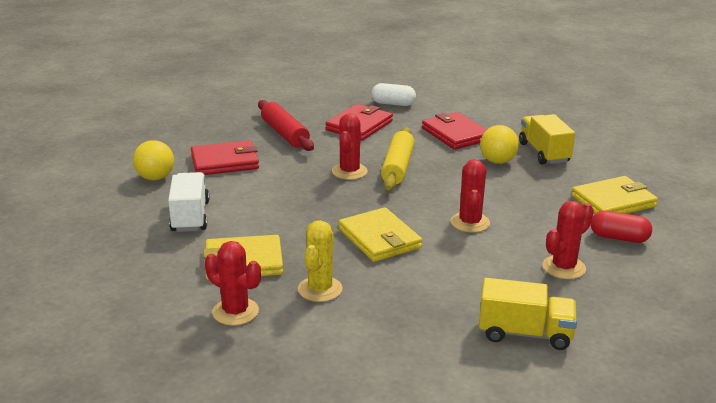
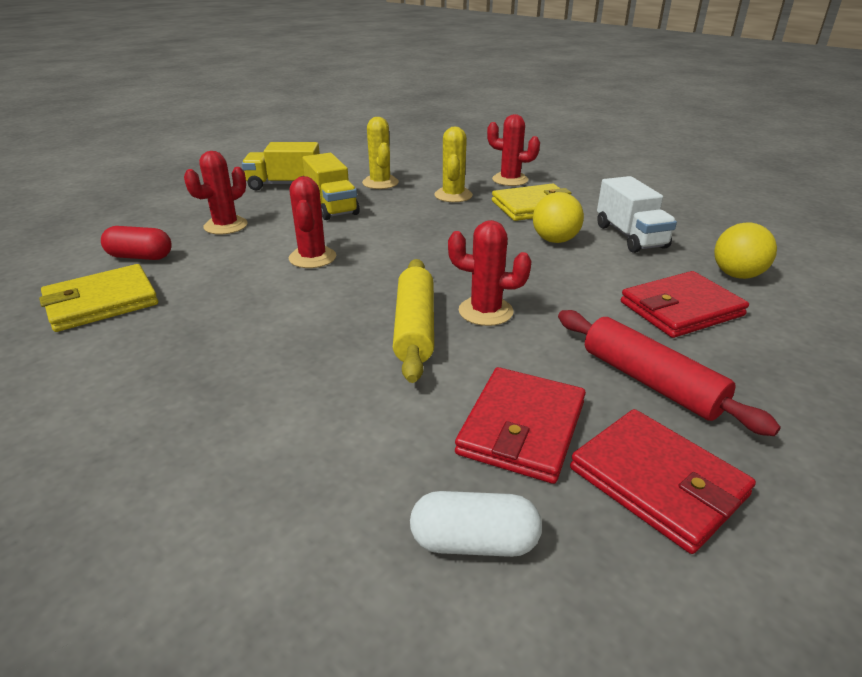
camera: 170 degrees right, 5 degrees up
(349, 171) = (485, 311): red cactus -> red cactus turned 75 degrees counterclockwise
(379, 238) = (414, 234): yellow wallet -> none
(401, 324) = (380, 183): none -> yellow cactus
(455, 134) = (310, 425): red wallet -> red wallet (658, 482)
(497, 161) = (244, 358): yellow ball -> yellow ball (555, 240)
(544, 153) = (143, 390): yellow truck -> yellow truck (332, 207)

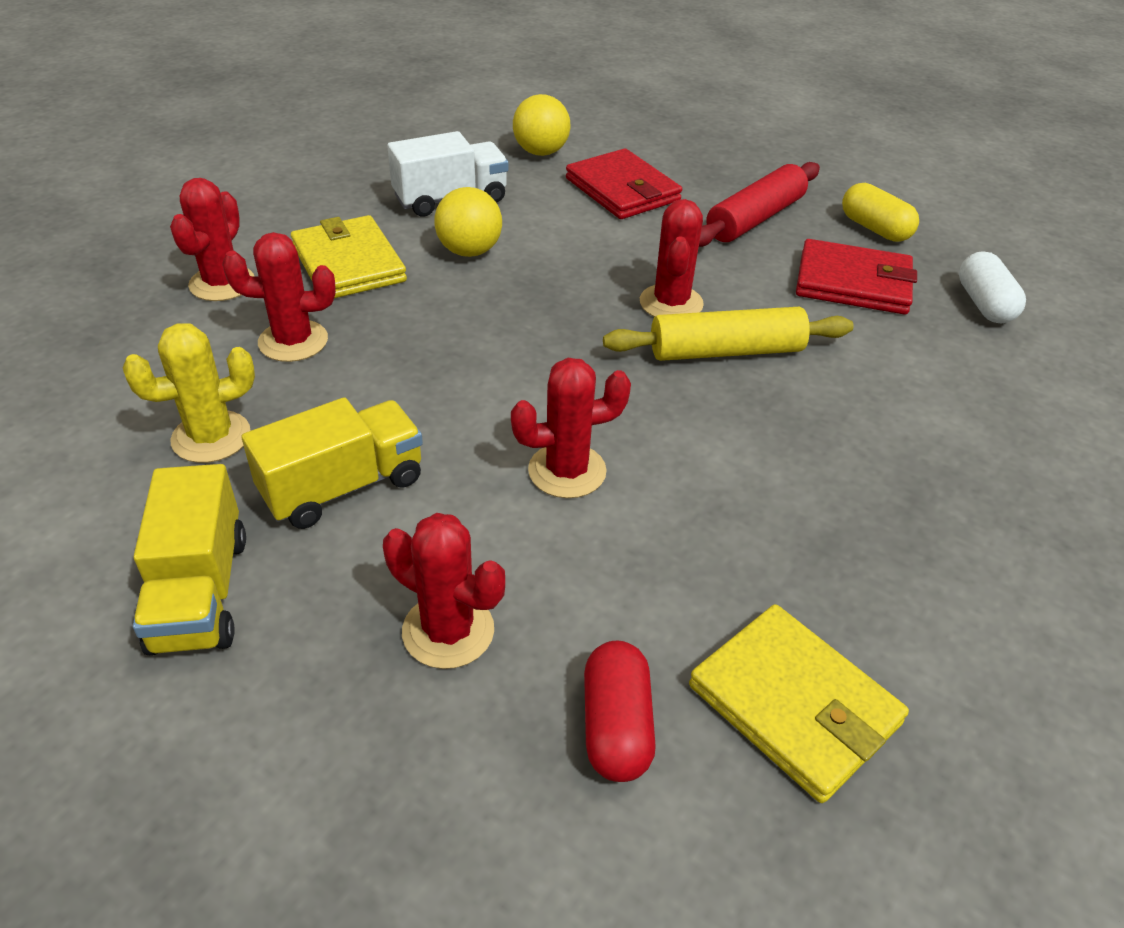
camera: 100 degrees left, 10 degrees up
(453, 195) = (293, 341): yellow cactus -> red cactus
(658, 482) = (875, 228): red wallet -> yellow capsule

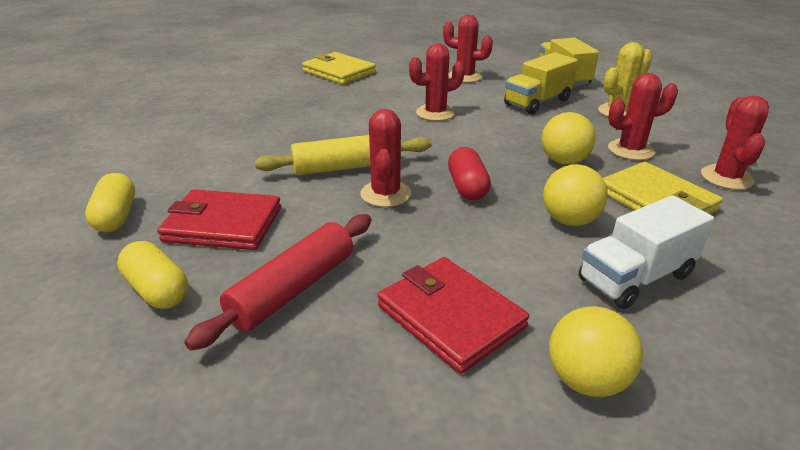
camera: 175 degrees right, 10 degrees down
(411, 330) = (564, 161): none -> yellow ball
(616, 726) = (399, 66): red capsule -> red capsule (467, 187)
(984, 304) = (116, 216): white capsule -> yellow capsule

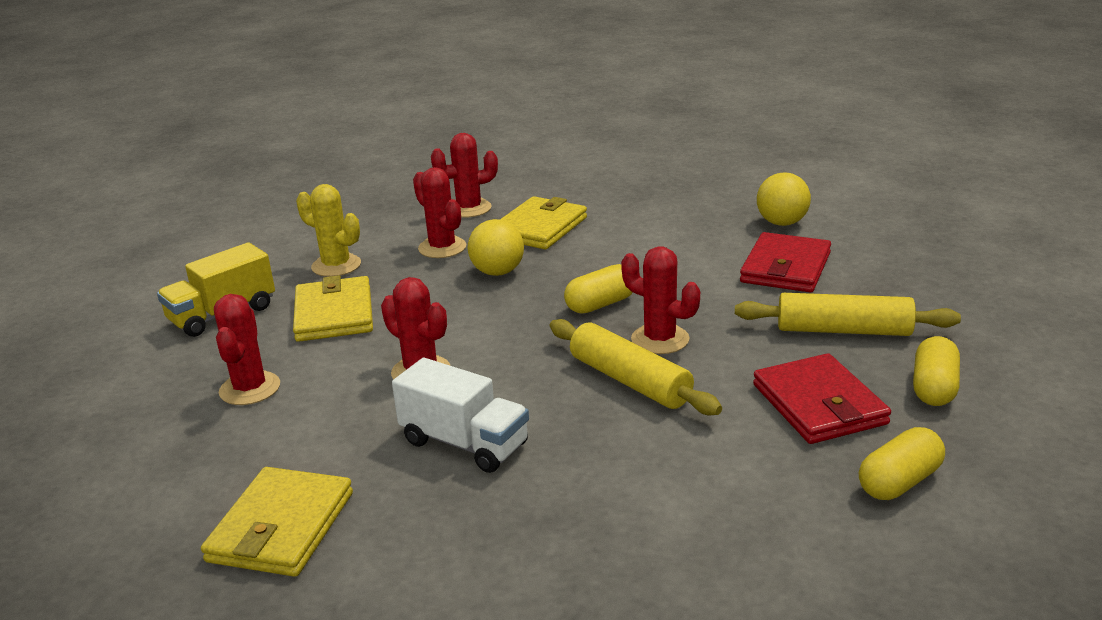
camera: 115 degrees left, 5 degrees down
(293, 289) = (843, 330): red rolling pin -> yellow rolling pin
(385, 194) = (660, 339): red cactus -> red cactus turned 60 degrees clockwise
(467, 187) = (600, 304): red capsule -> yellow capsule
(537, 102) = (334, 314): yellow truck -> yellow wallet
(569, 220) = (611, 253): yellow ball -> none
(635, 278) = (663, 223): white truck -> white truck (464, 443)

